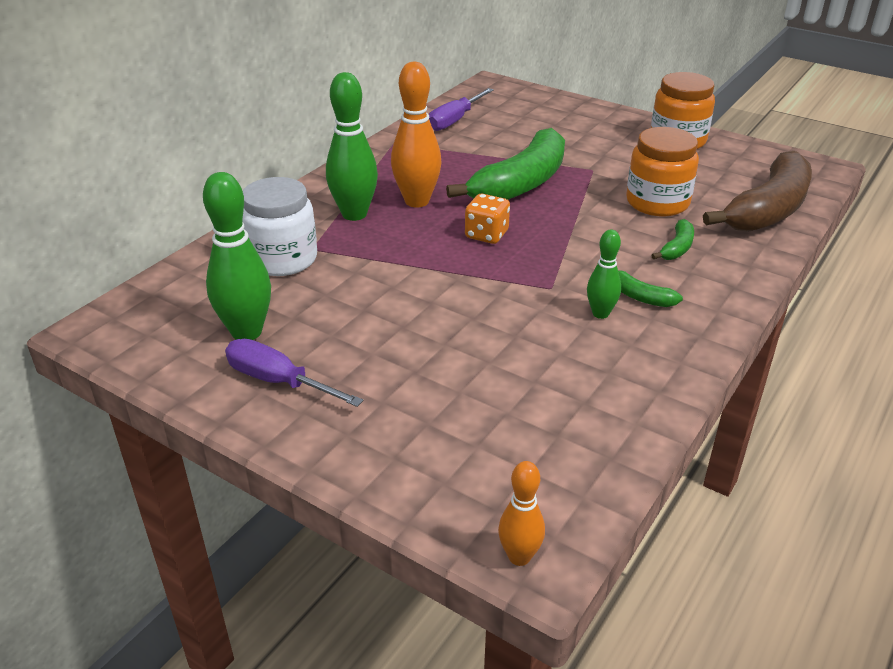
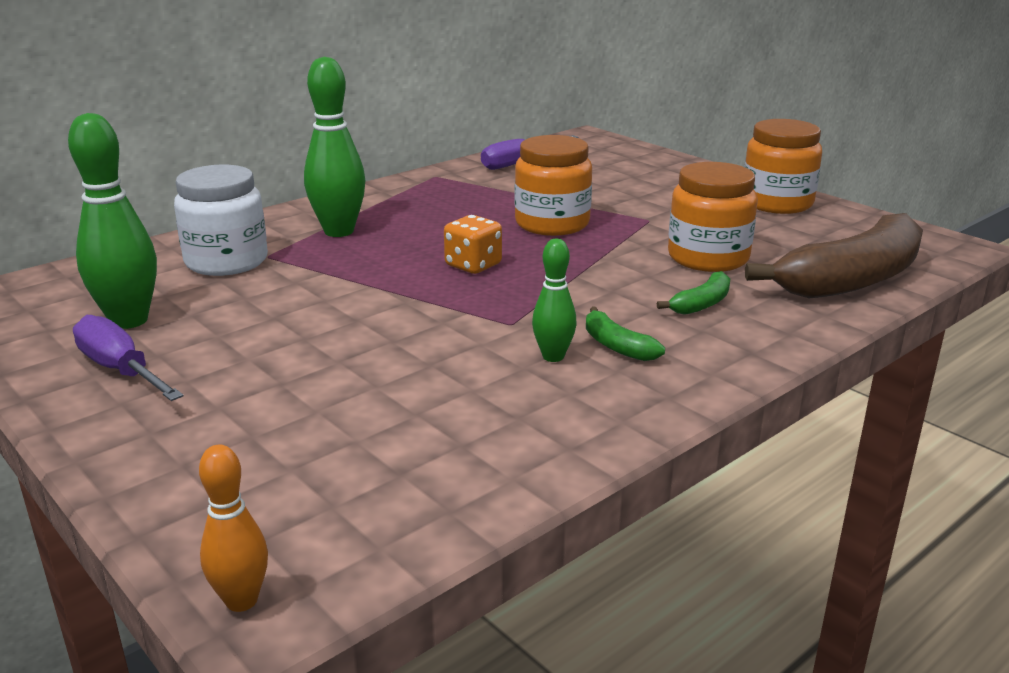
camera: 15 degrees right, 10 degrees down
(417, 201) = (418, 227): orange bowling pin -> none
(521, 183) = (552, 224): green banana -> orange jar

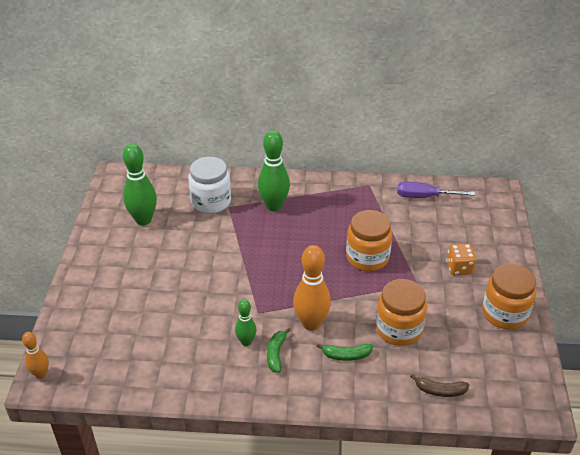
camera: 45 degrees right, 15 degrees up
(120, 369) = (114, 247): purple screwdriver -> none
(473, 265) = (294, 265): orange dice -> orange dice (459, 268)
(602, 300) = (311, 323): none -> orange bowling pin
(852, 279) = (440, 391): brown banana -> brown banana, size x0.43

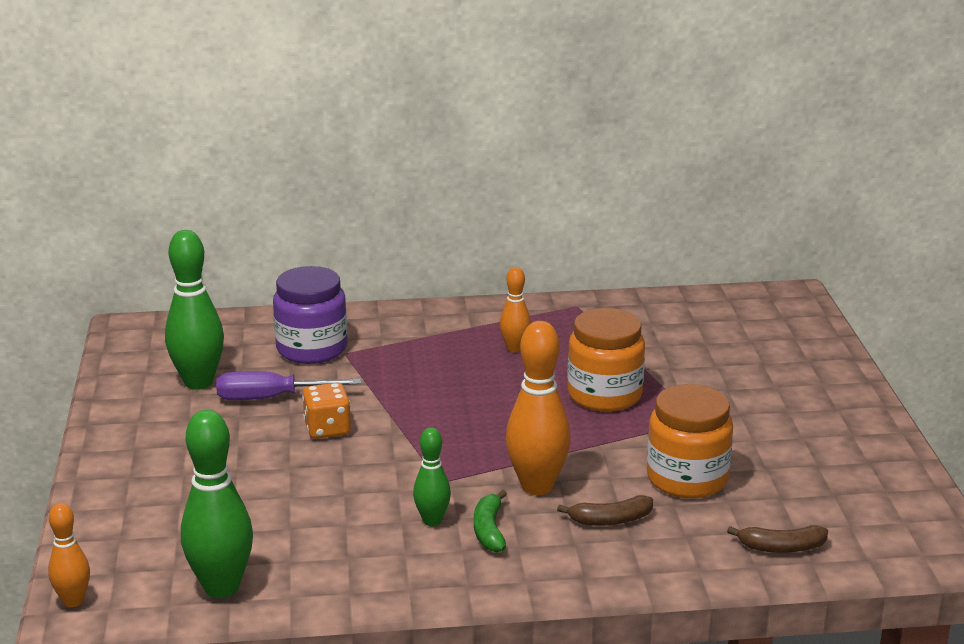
camera: 10 degrees left, 15 degrees down
(211, 202) = (312, 349): white jar -> purple jar
(274, 206) = (424, 345): green bowling pin -> green bowling pin (221, 587)
(325, 215) = (514, 348): none -> orange bowling pin
(346, 355) = (610, 520): green banana -> brown banana
(424, 197) = (673, 312): purple screwdriver -> purple screwdriver (270, 398)
(459, 268) = (760, 394): orange dice -> orange dice (327, 429)
(504, 313) = (853, 442): orange jar -> none

